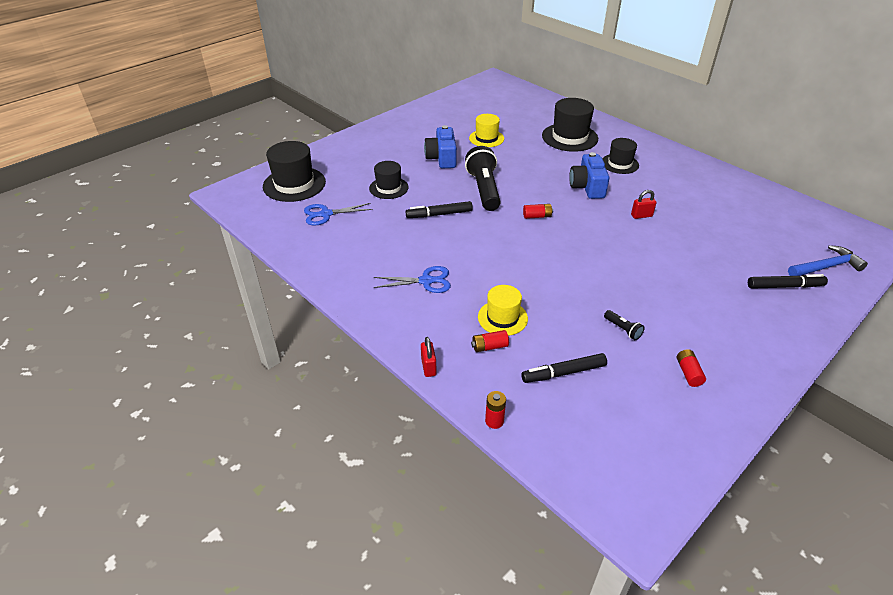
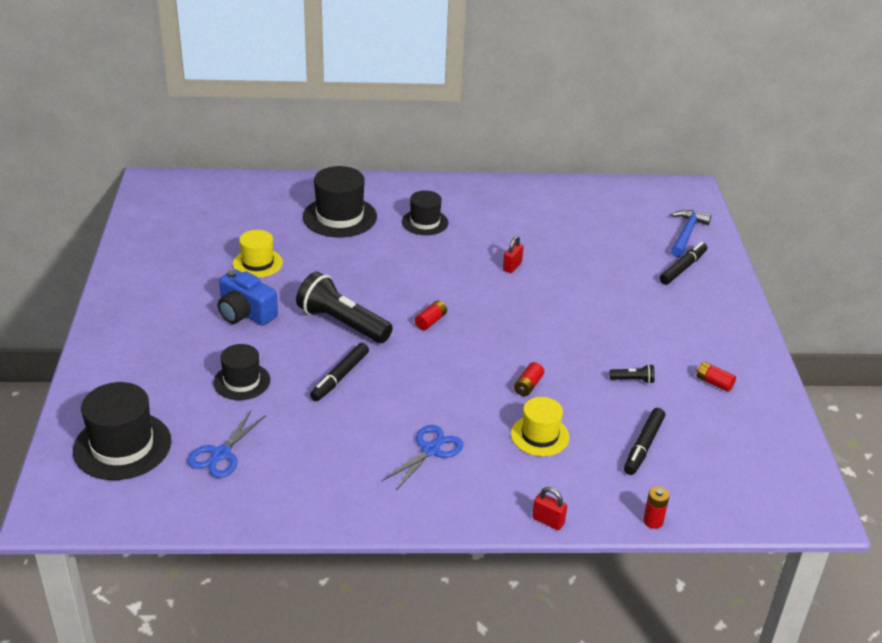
camera: 50 degrees left, 5 degrees down
(489, 346) = (566, 467): red battery -> red battery (528, 386)
(587, 187) = (431, 263): blue camera -> none

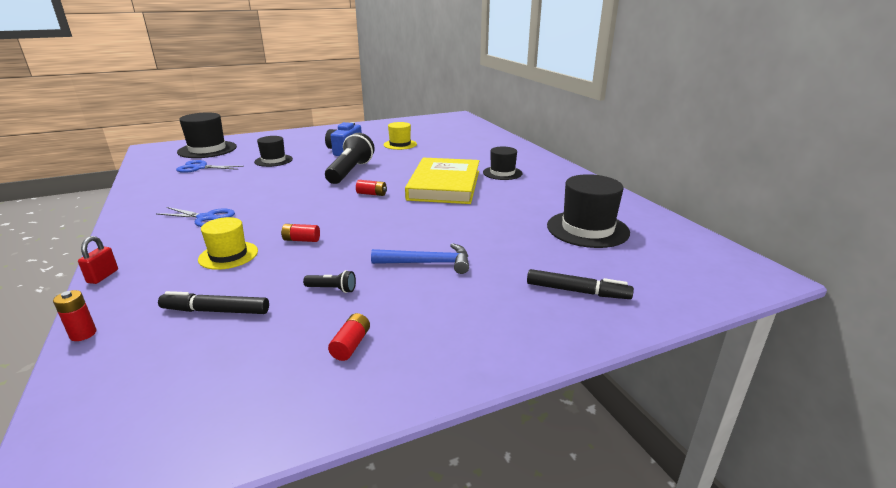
camera: 70 degrees right, 10 degrees down
(339, 217) = (476, 152): black hat -> black hat (587, 229)
(340, 377) = (287, 180): black marker -> none
(436, 268) = (444, 185): none -> yellow book
(512, 266) = (476, 208): red padlock -> none
(633, 380) = (332, 289): black flashlight -> black flashlight turned 60 degrees counterclockwise
(686, 234) = (654, 284): blue hammer -> blue hammer (427, 263)

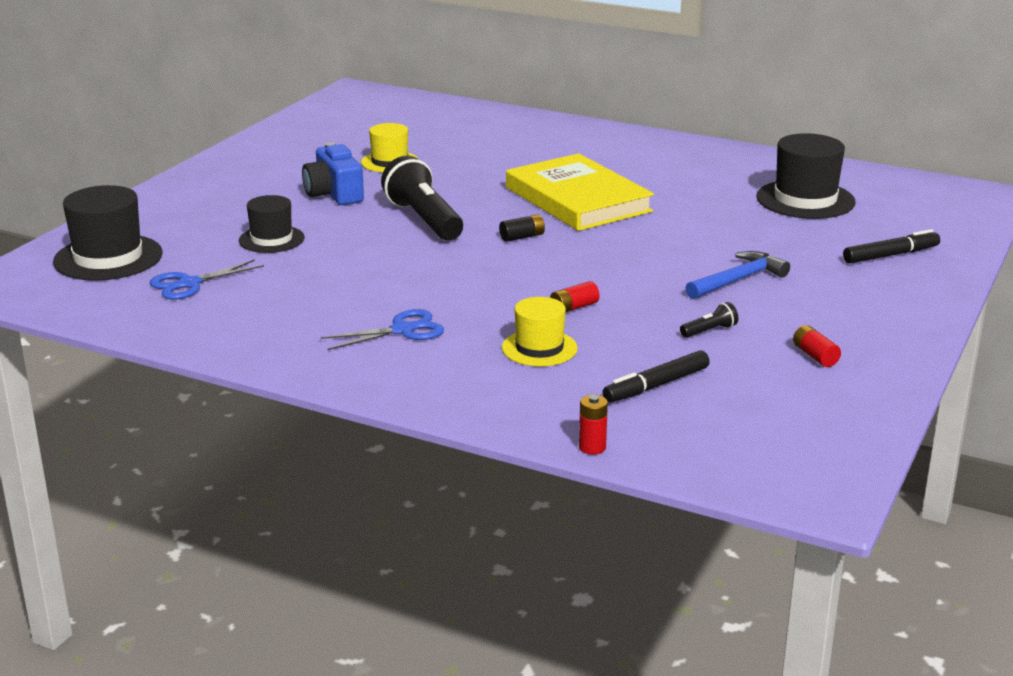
camera: 40 degrees left, 0 degrees up
(103, 276) = (466, 415): red padlock -> none
(371, 194) = (522, 237): red battery -> black battery
(502, 173) = (607, 164): black hat -> none

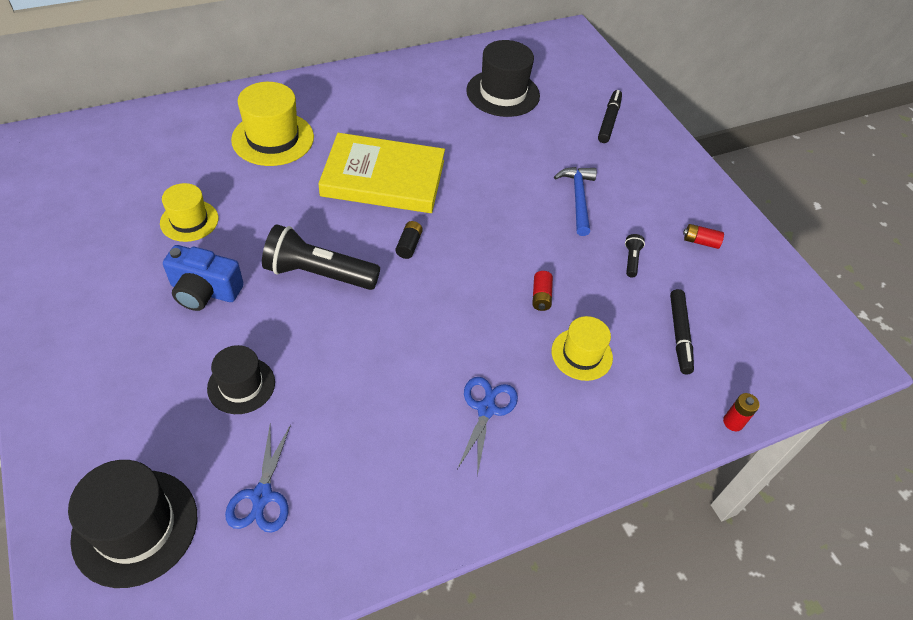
camera: 55 degrees left, 25 degrees up
(532, 149) = (273, 138): none -> yellow hat

